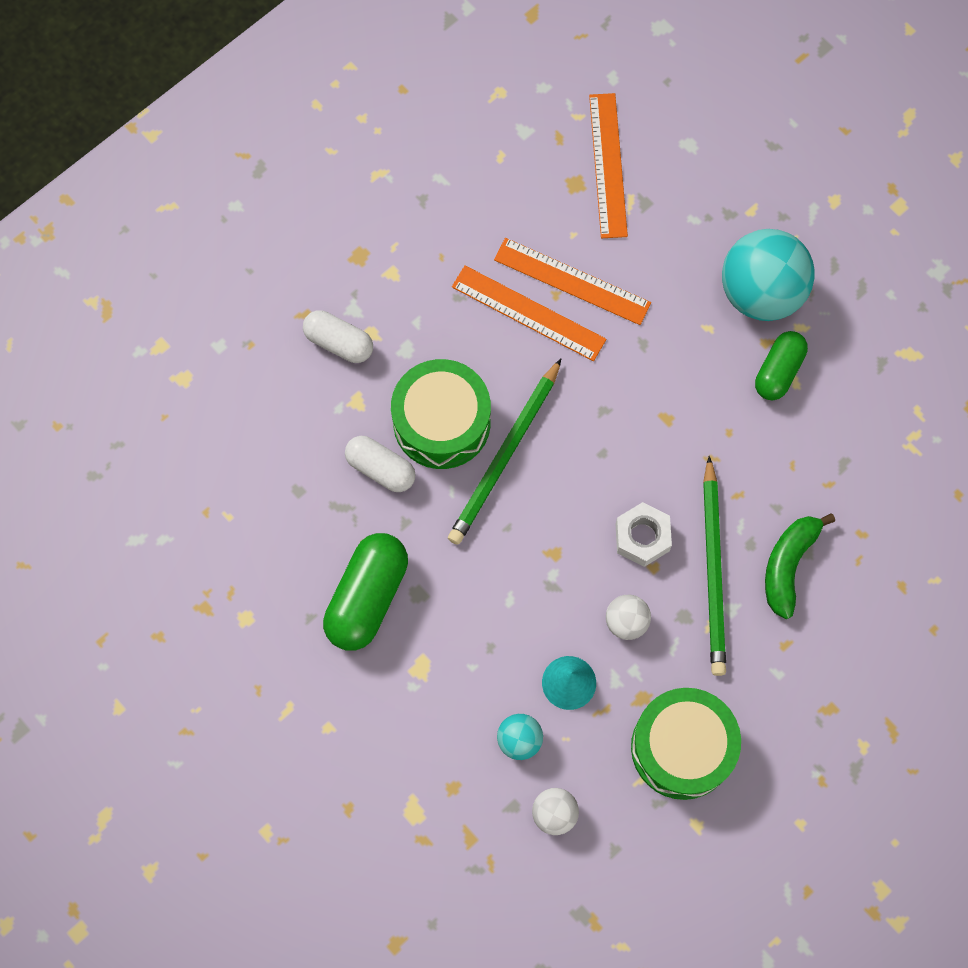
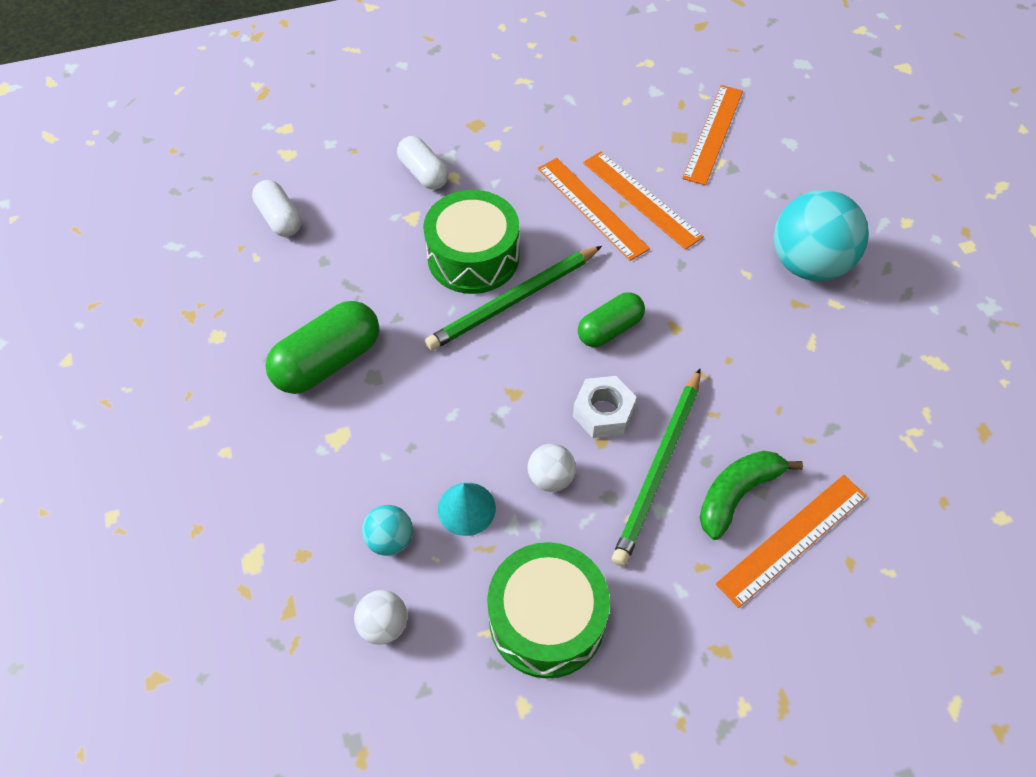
camera: 25 degrees right, 15 degrees down
(381, 469) = (401, 271): white capsule -> white capsule (280, 218)
(778, 371) = (798, 329): green capsule -> green capsule (609, 329)
(849, 586) = (793, 539): none -> orange ruler

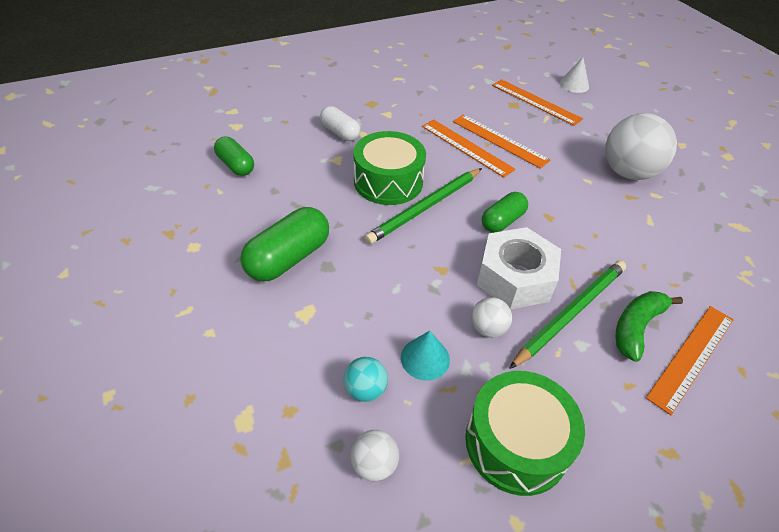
camera: 10 degrees left, 10 degrees down
(280, 218) = (236, 165): white capsule -> green capsule
(603, 413) = (515, 278): white nut -> white nut, size x1.67
(659, 467) = (570, 313): green pencil -> green pencil turned 150 degrees counterclockwise
(713, 133) = (535, 102): orange ruler -> orange ruler turned 60 degrees counterclockwise
(781, 104) = (574, 84): none -> white cone
(808, 264) = (628, 172): turquoise ball -> white ball

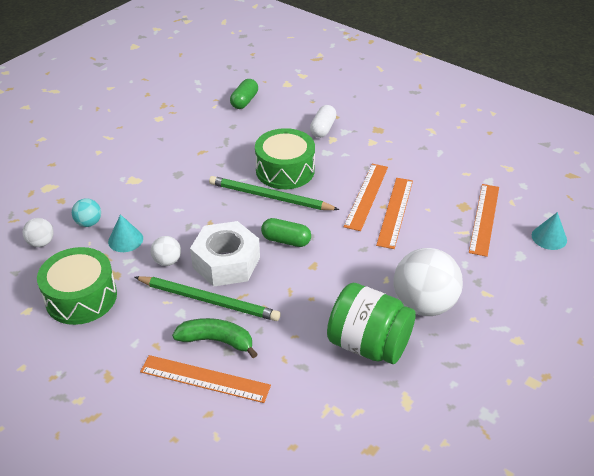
camera: 65 degrees right, 5 degrees down
(288, 258) = (174, 156): green capsule -> none
(574, 84) = (549, 237): white cone -> turquoise cone
(668, 222) = (368, 344): none -> green jar

